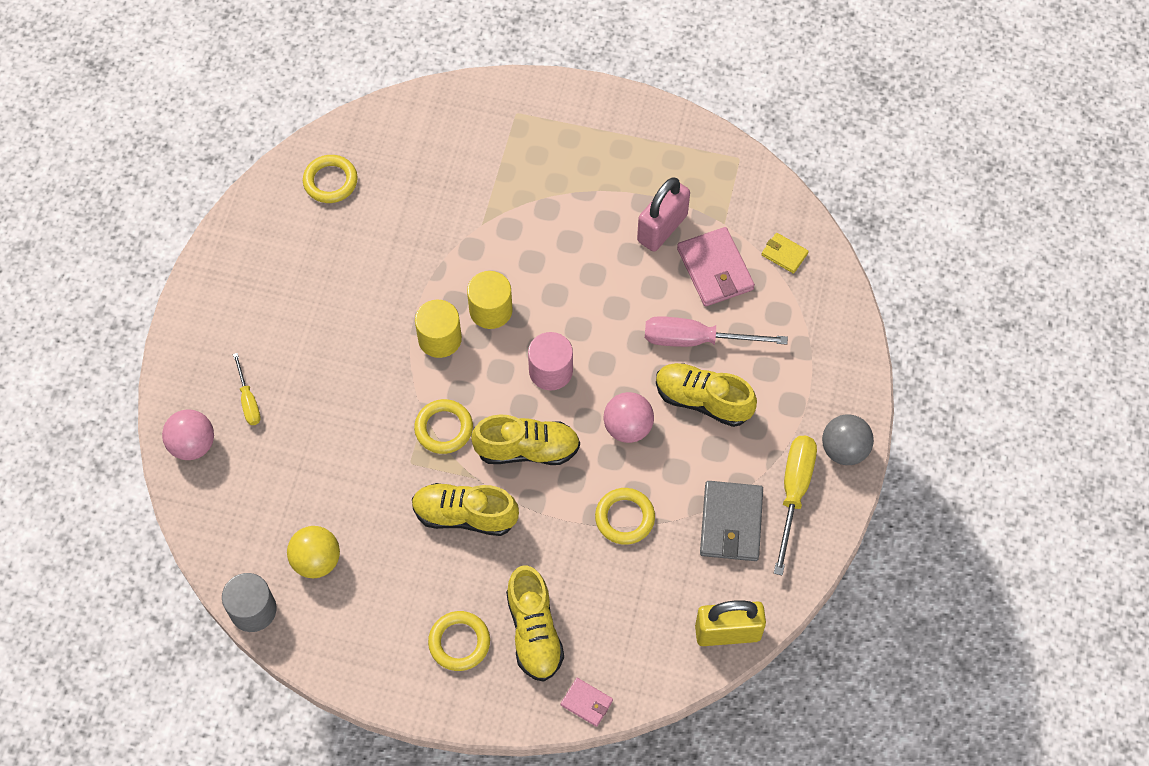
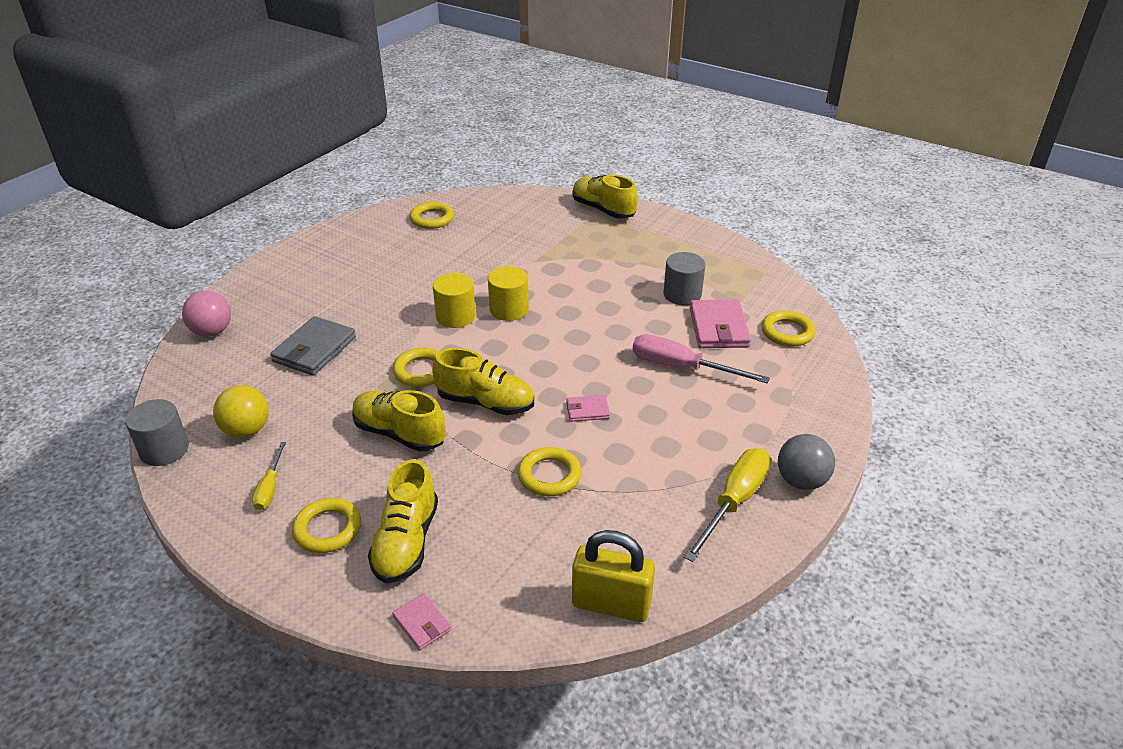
camera: 20 degrees right, 25 degrees down
(248, 400) = (277, 317): yellow screwdriver -> yellow screwdriver (270, 488)
(550, 371) = (538, 357): pink cylinder -> none
(628, 427) = (587, 410): pink ball -> pink wallet
(662, 228) = (682, 294): pink padlock -> grey cylinder
(703, 400) = (669, 409): yellow shoe -> yellow shoe (603, 210)
(731, 523) = (657, 508): grey wallet -> grey wallet (314, 349)
(784, 254) = (787, 332): yellow wallet -> yellow ring

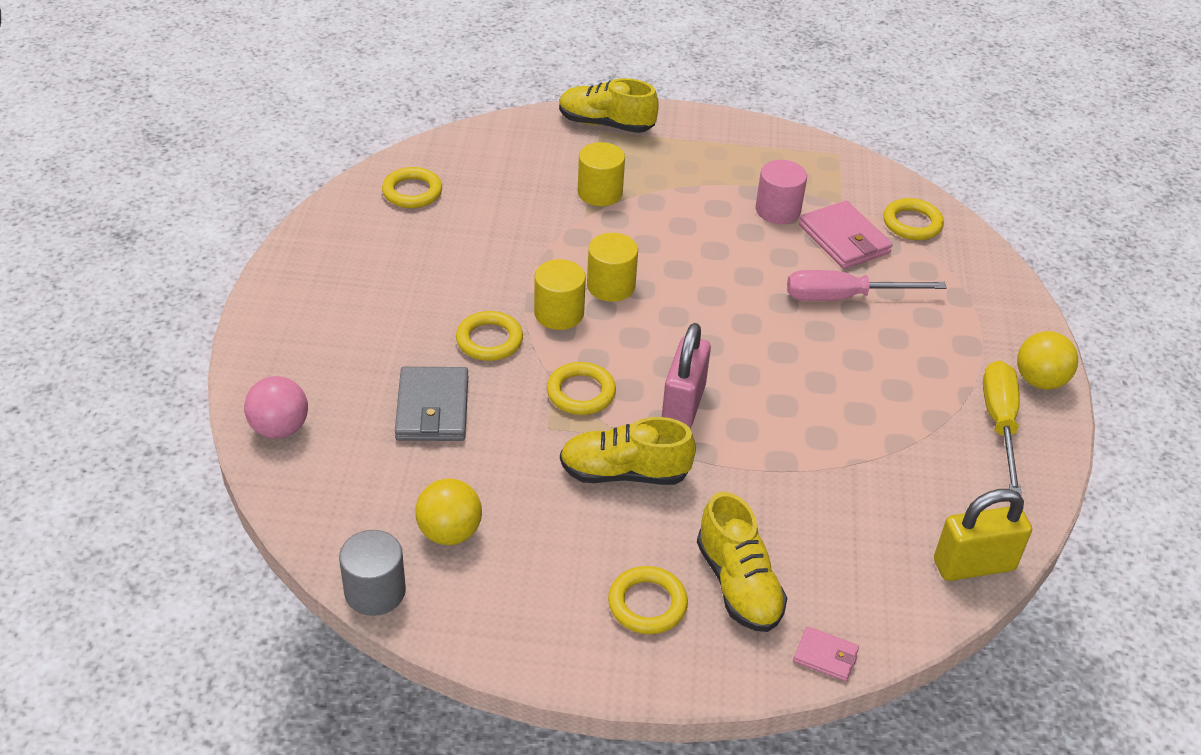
camera: 30 degrees left, 5 degrees up
(270, 488) = (542, 586): yellow screwdriver -> none
(485, 402) = (683, 405): yellow shoe -> pink padlock
(549, 475) = (815, 461): yellow ring -> yellow ring (489, 340)
(558, 250) = (600, 193): none -> yellow cylinder
(587, 410) = (792, 377): pink wallet -> none
(682, 294) = (778, 210): grey cylinder -> pink cylinder
(801, 481) = (1039, 381): grey ball -> yellow ball

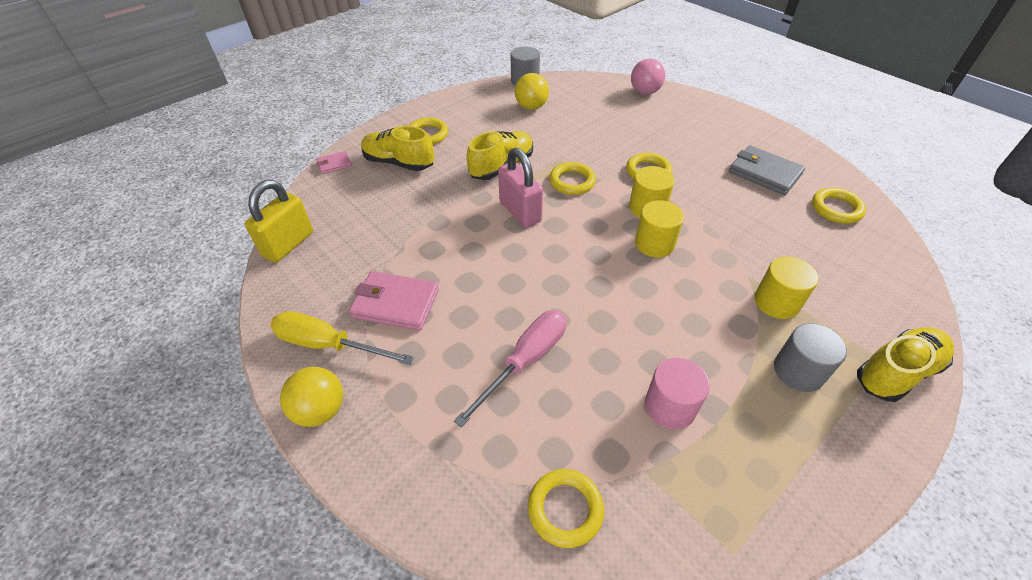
camera: 135 degrees right, 5 degrees up
(432, 408) = (613, 133): grey wallet -> grey wallet (764, 173)
(663, 164) = (798, 371): none -> grey cylinder
(844, 239) = (591, 424): pink wallet -> pink wallet (396, 303)
(1000, 424) = (328, 344): yellow screwdriver -> yellow screwdriver turned 150 degrees clockwise

